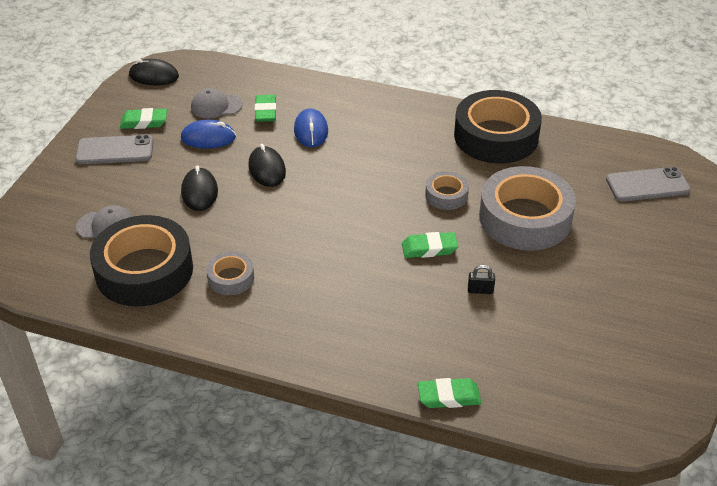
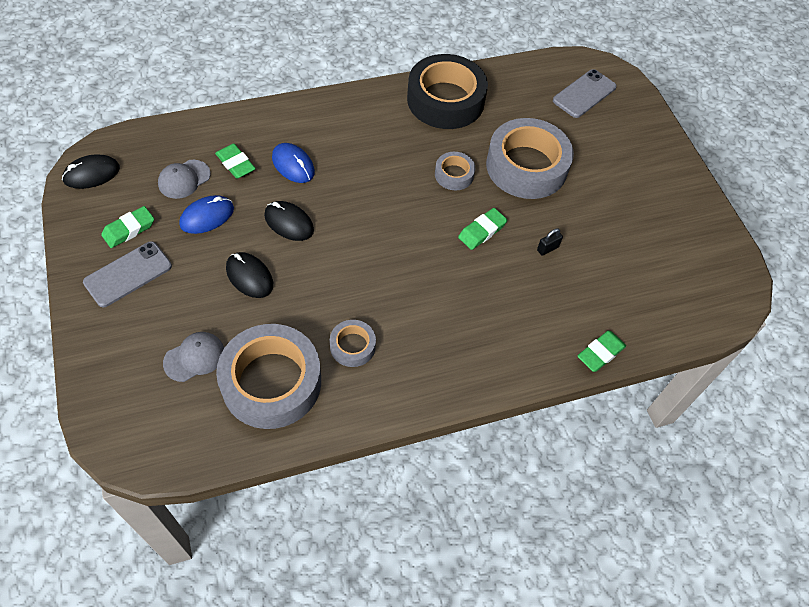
camera: 40 degrees left, 15 degrees up
(144, 270) = (271, 382): black tape -> grey tape

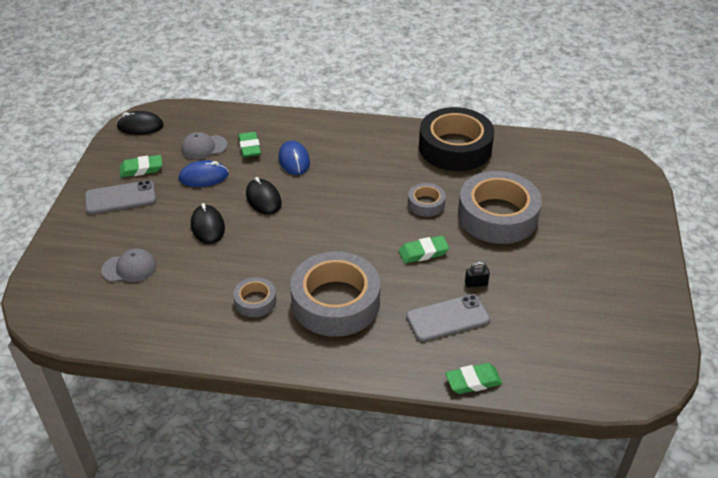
camera: 30 degrees right, 15 degrees down
(271, 382) = (174, 304): grey tape -> grey tape (335, 302)
(584, 94) = (591, 175): grey phone -> grey phone (447, 318)

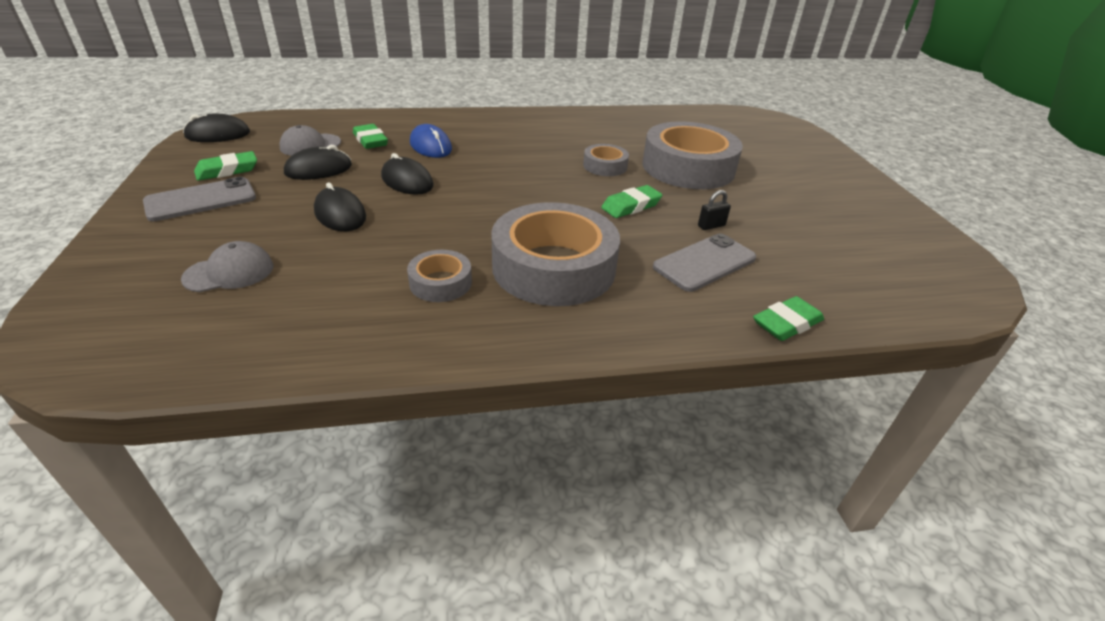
camera: 20 degrees left, 5 degrees down
(203, 177) = (318, 169): blue mouse -> black mouse
(455, 147) = (605, 123): black tape -> none

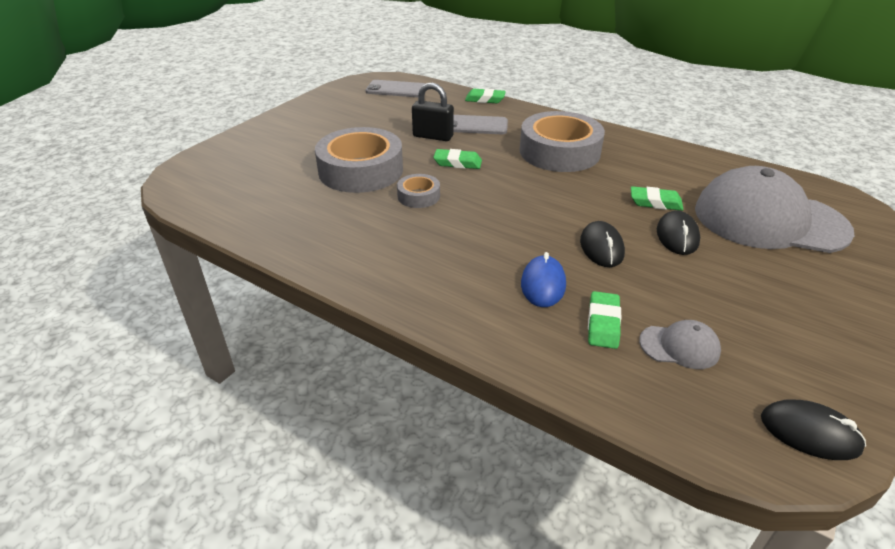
camera: 135 degrees left, 0 degrees up
(201, 200) = (806, 301): grey phone -> grey phone (396, 89)
(227, 170) = (784, 338): green eraser -> green eraser (655, 202)
(229, 272) = (769, 220): grey cap -> grey cap, size x2.40
(318, 169) = (681, 297): black mouse -> none
(440, 283) = (633, 167): grey tape -> none
(711, 226) = (433, 136): black padlock -> black padlock, size x1.97

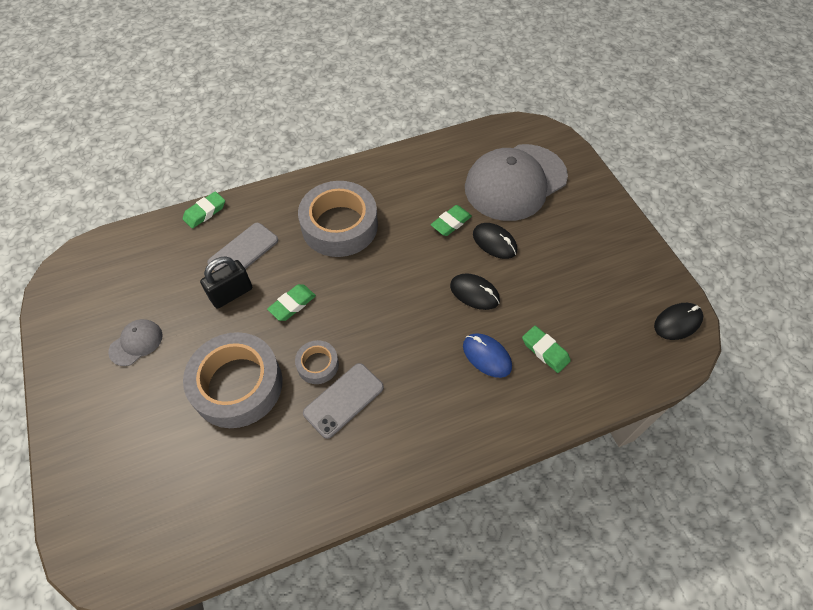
camera: 55 degrees left, 20 degrees up
(396, 89) = (109, 266): grey phone -> grey phone (343, 400)
(679, 346) = (588, 327): grey cap -> grey cap (136, 343)

